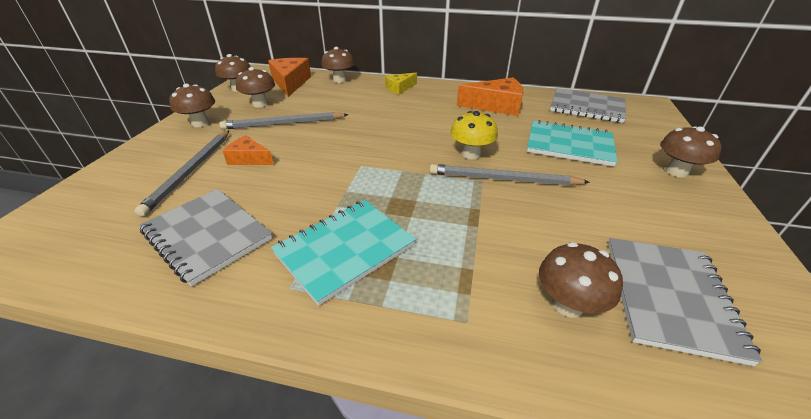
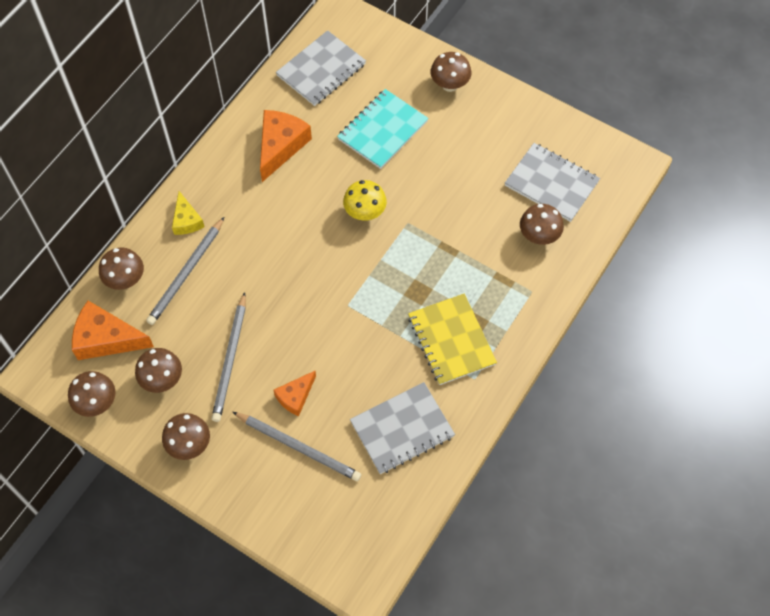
camera: 70 degrees left, 25 degrees up
(345, 249) = (451, 340): turquoise notebook -> yellow notebook
(502, 179) = (411, 207): grey pencil -> grey pencil (186, 273)

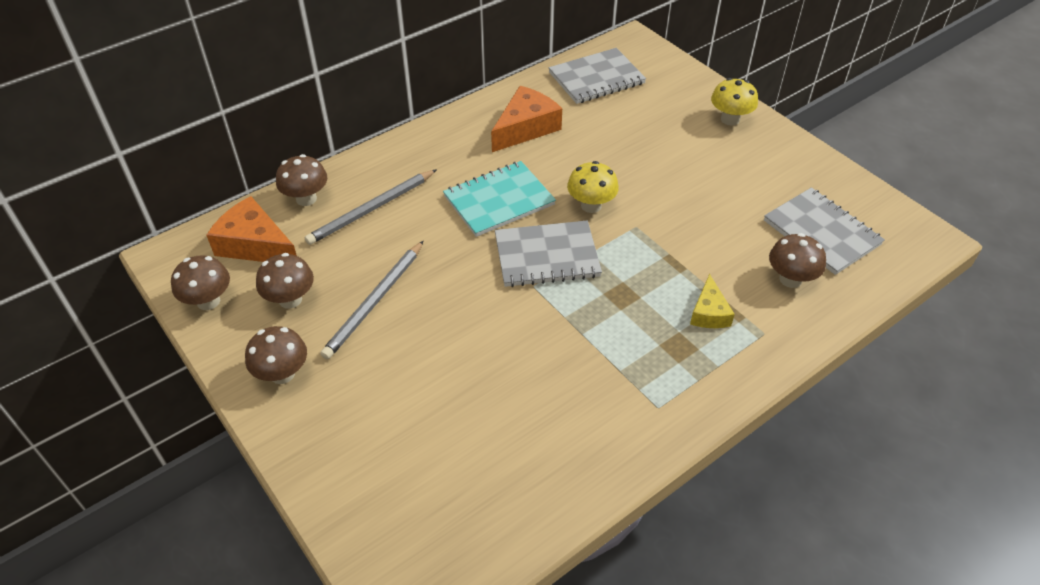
camera: 20 degrees right, 15 degrees down
(186, 220) = (397, 165): yellow cheese -> yellow cheese (709, 313)
(295, 396) = (429, 361): orange cheese -> none
(299, 447) = (407, 416): grey pencil -> none
(382, 130) = (641, 140): turquoise notebook -> turquoise notebook (499, 200)
(402, 429) = (543, 436): grey notebook -> grey notebook (547, 256)
(449, 84) = (730, 119): brown mushroom -> yellow mushroom
(451, 340) = (644, 356): yellow notebook -> none

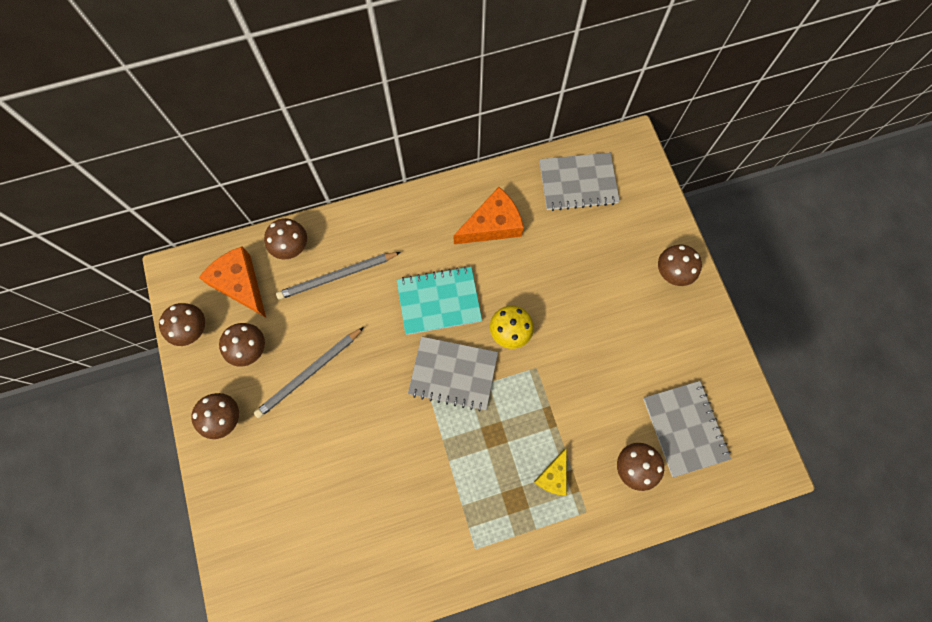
camera: 20 degrees right, 25 degrees up
(730, 119) = (672, 273): yellow mushroom -> brown mushroom

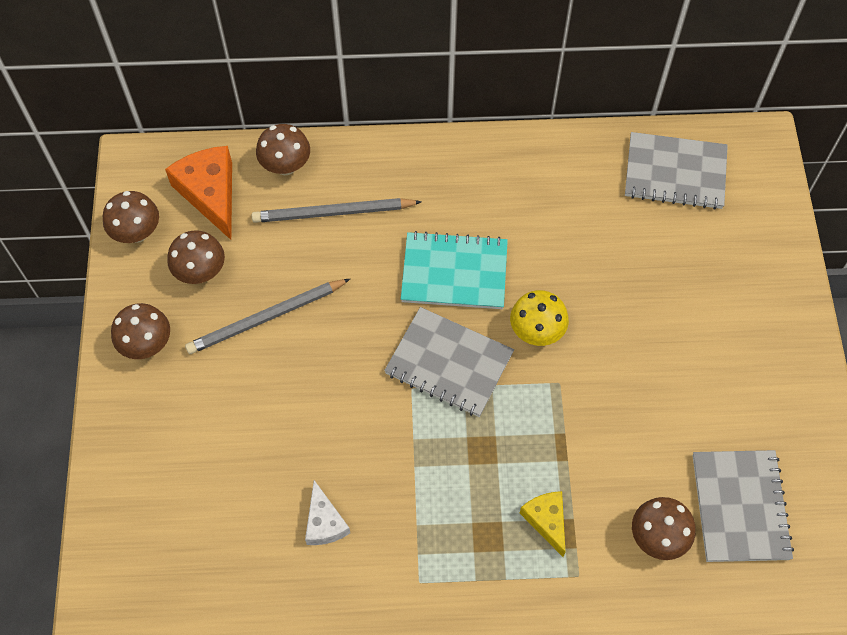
camera: 15 degrees right, 10 degrees down
(395, 522) = (324, 522): none -> white cheese
(492, 224) = (549, 197): orange cheese -> none
(553, 476) = (546, 520): yellow cheese -> yellow cheese turned 120 degrees clockwise
(672, 273) = (773, 310): brown mushroom -> none

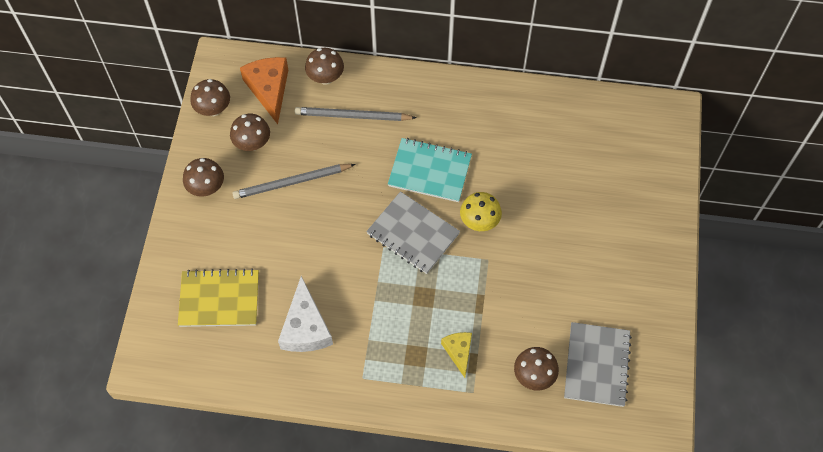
camera: 10 degrees right, 0 degrees up
(193, 502) = (219, 299): none -> yellow notebook
(324, 522) = (305, 327): white cheese -> white cheese, size x1.68
(675, 173) = (604, 124): grey notebook -> none

